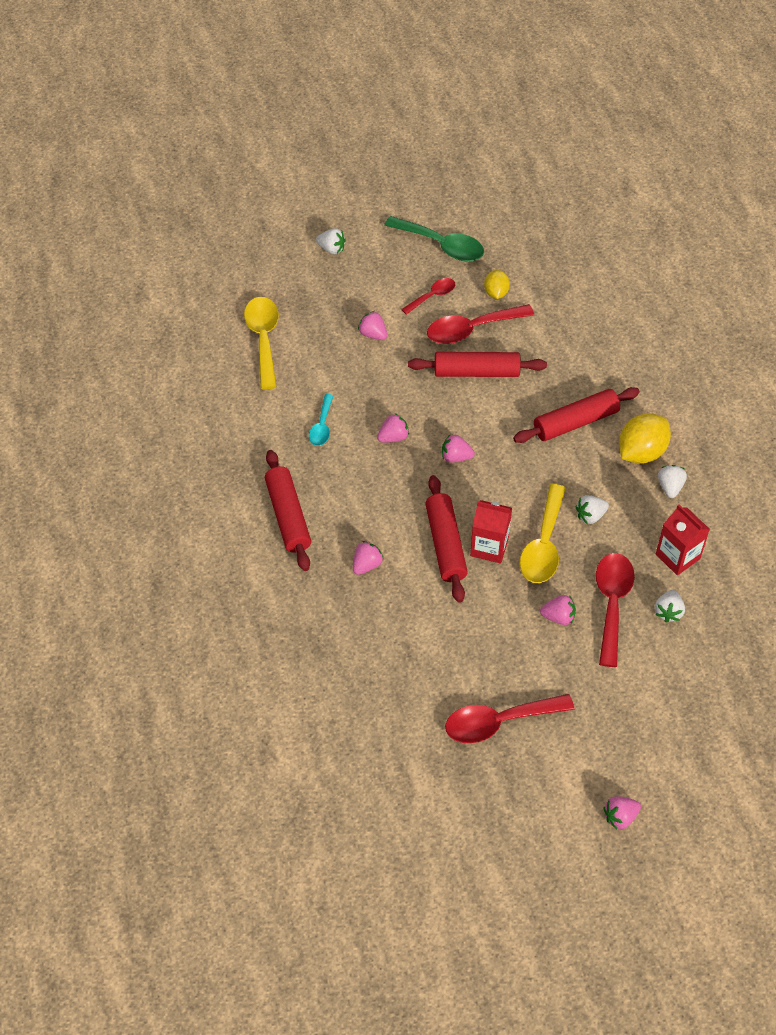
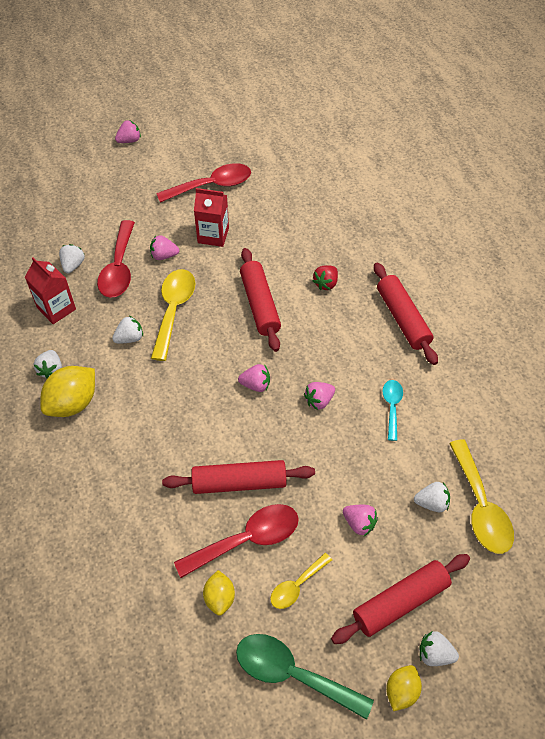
camera: 175 degrees right, 0 degrees up
(306, 345) = (431, 503): none -> white strawberry
(362, 231) = (401, 691): none -> yellow lemon
(366, 565) = (326, 283): pink strawberry -> red strawberry
(432, 296) = (296, 586): red spoon -> yellow spoon
(489, 547) = (221, 305): red carton -> red carton (213, 235)
(575, 422) = (135, 431): red rolling pin -> red rolling pin (400, 602)

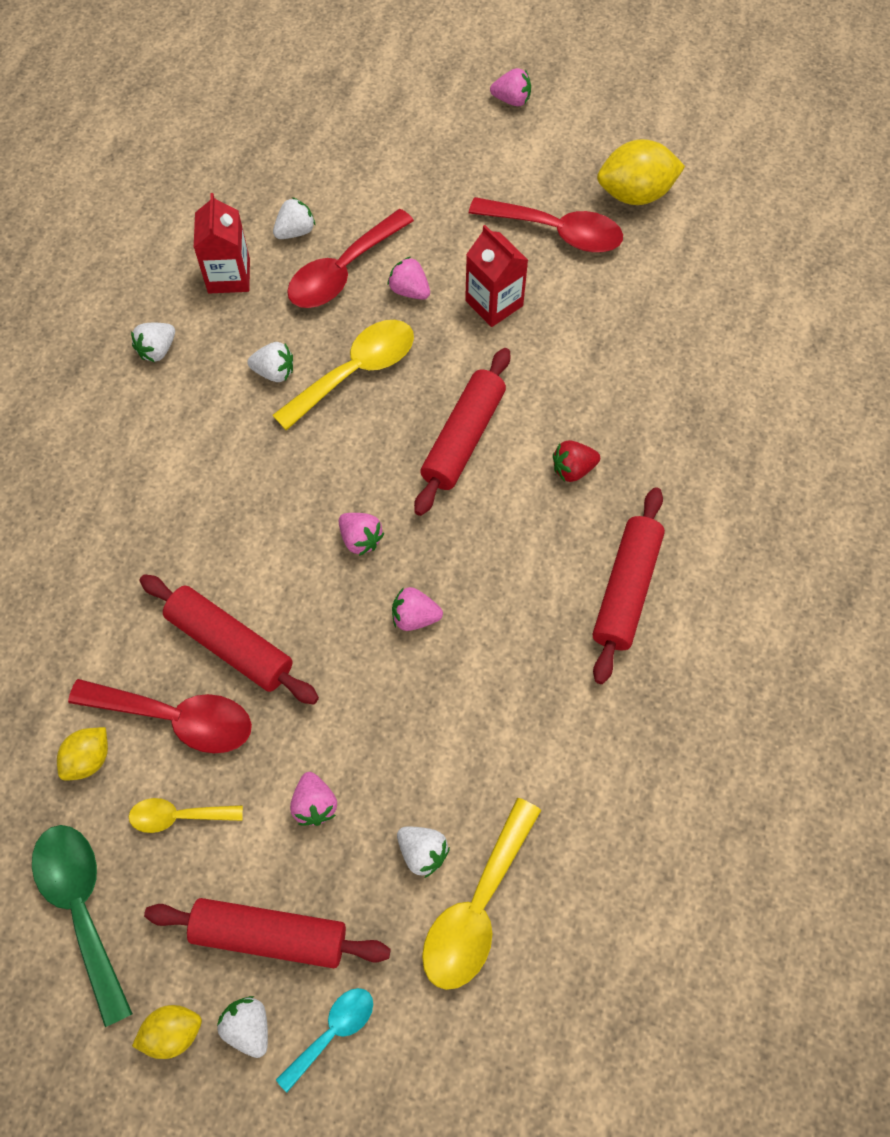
camera: 40 degrees right, 10 degrees up
(73, 403) = (144, 408): yellow lemon -> yellow lemon (635, 194)
(392, 406) = (495, 694): turquoise spoon -> turquoise spoon (333, 1031)

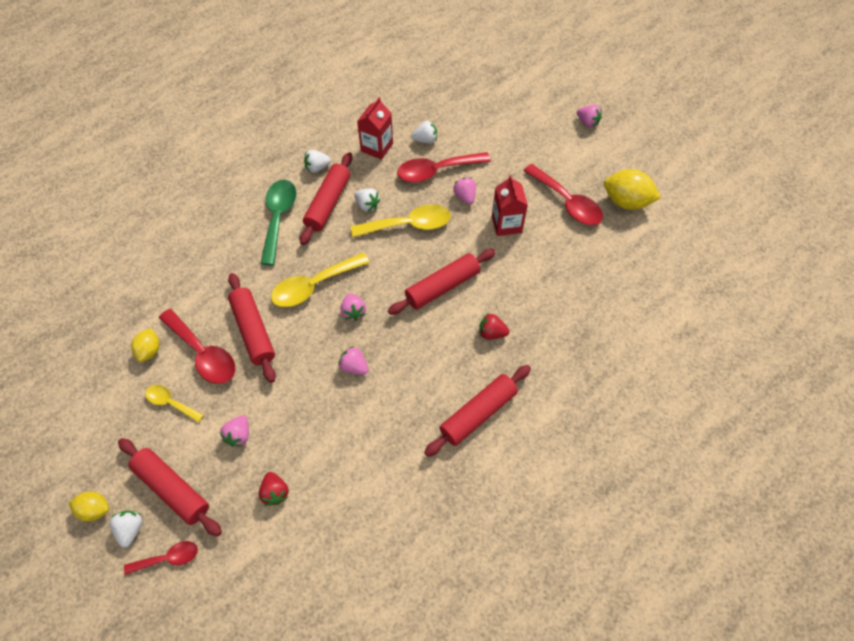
camera: 30 degrees right, 5 degrees down
(82, 908) = (97, 422): green spoon -> green spoon (278, 218)
(89, 759) = (150, 350): yellow lemon -> yellow lemon turned 60 degrees counterclockwise
(212, 397) = (328, 203): none -> red rolling pin
(333, 1031) = (168, 558): turquoise spoon -> red spoon
(422, 852) = (275, 492): white strawberry -> red strawberry
(477, 908) = (283, 539): yellow spoon -> yellow spoon (313, 286)

